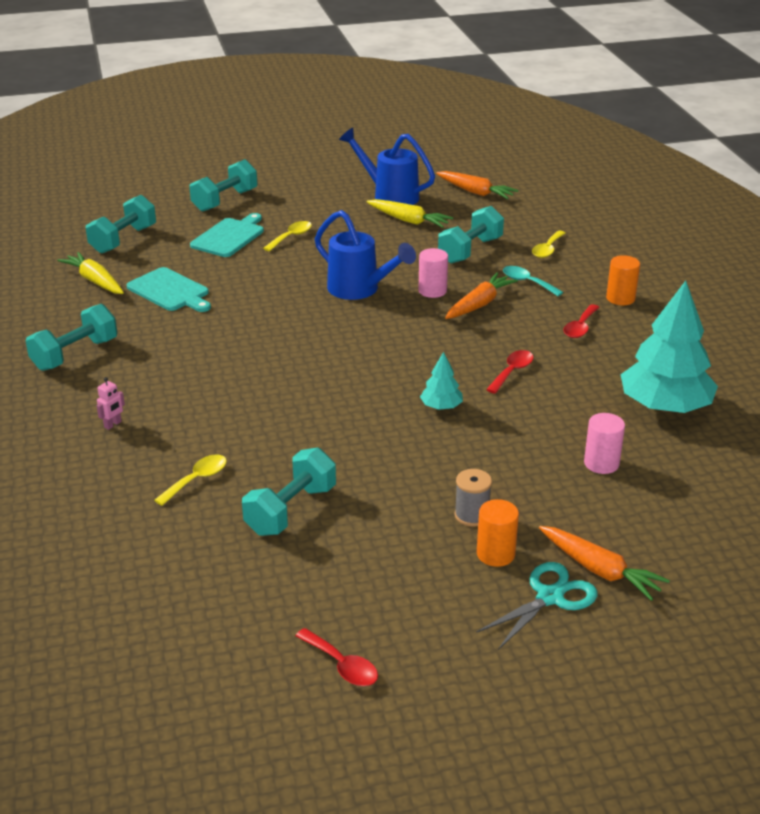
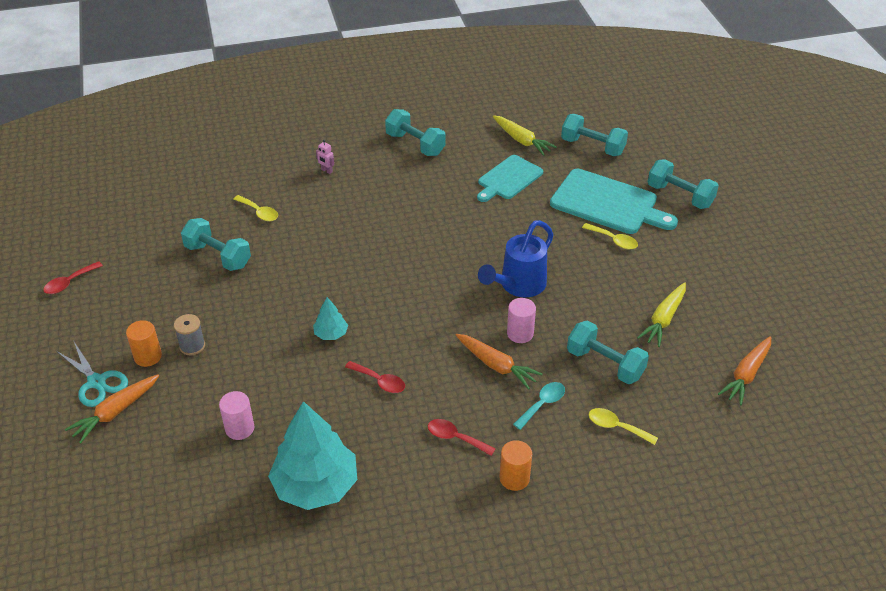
camera: 90 degrees right, 10 degrees up
(95, 281) = (521, 140): yellow carrot -> yellow carrot turned 90 degrees clockwise
(229, 237) = (607, 203): turquoise cutting board -> turquoise cutting board, size x1.54
(390, 196) = (719, 306): blue watering can -> none

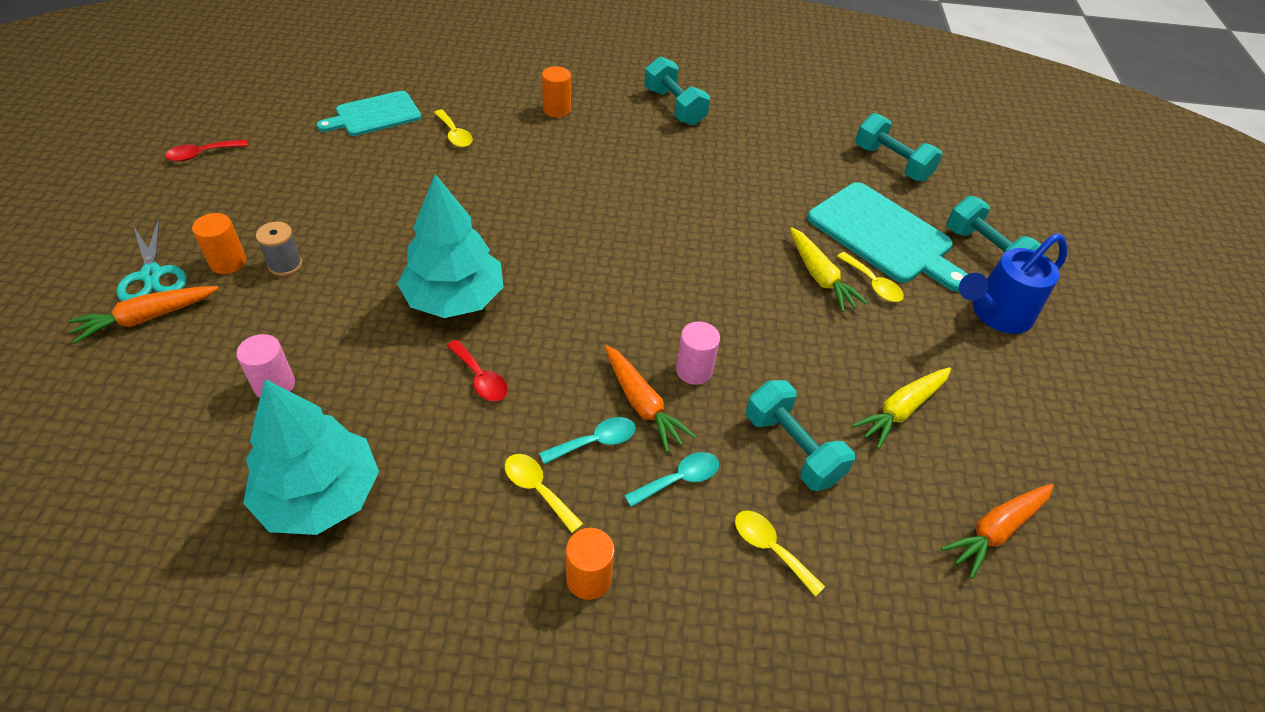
camera: 15 degrees right, 5 degrees up
(218, 256) = (379, 170): turquoise dumbbell -> none
(326, 171) = (556, 109): pink robot -> orange cylinder
(331, 334) = (455, 298): turquoise tree -> turquoise tree, size x2.20
(455, 438) = (537, 489): red spoon -> yellow spoon
(478, 398) = (595, 442): none -> turquoise spoon
(508, 179) = (768, 173): turquoise cutting board -> turquoise cutting board (374, 115)
(518, 285) = (721, 306): blue watering can -> blue watering can (995, 314)
(521, 140) = (805, 134): yellow carrot -> yellow carrot (820, 277)

